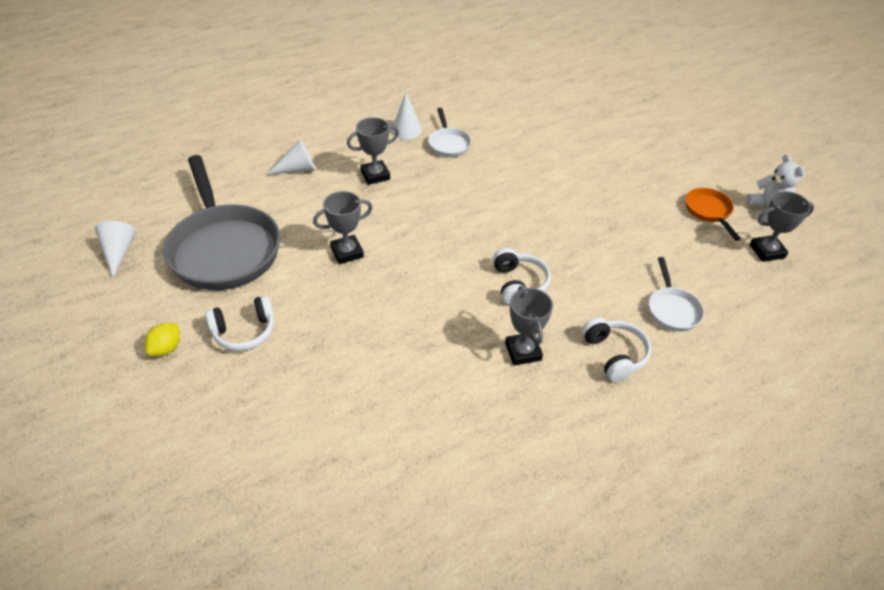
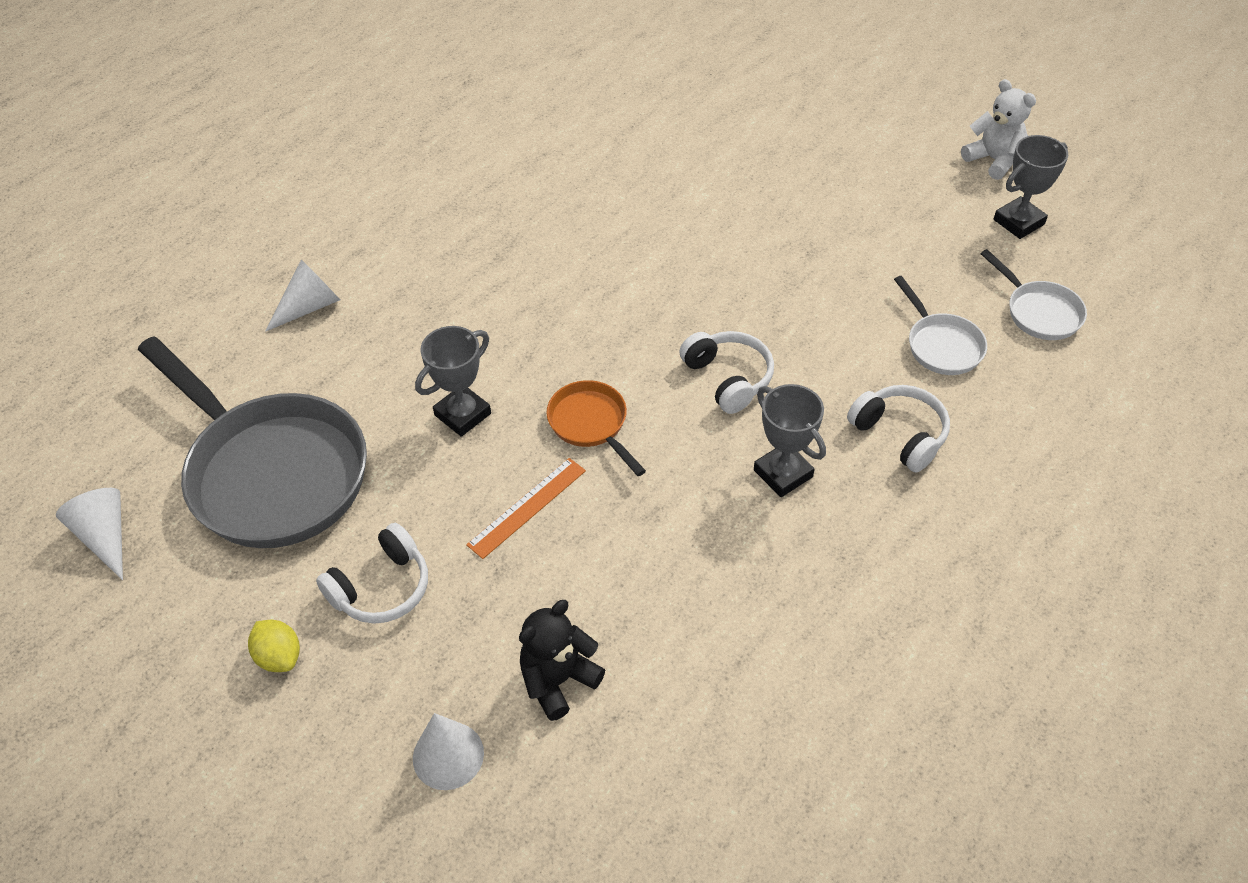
camera: 20 degrees left, 5 degrees up
(166, 348) = (279, 656): yellow lemon -> yellow lemon turned 45 degrees counterclockwise
(313, 423) = (558, 680): none -> black teddy bear
(353, 316) = (527, 507): none -> orange ruler
(375, 175) = (436, 279): grey trophy -> none
(406, 130) = (441, 190): white cone -> white cone (448, 755)
(448, 144) = (517, 193): white pan -> white pan (1039, 312)
(709, 211) = (922, 187): orange pan -> orange pan (591, 424)

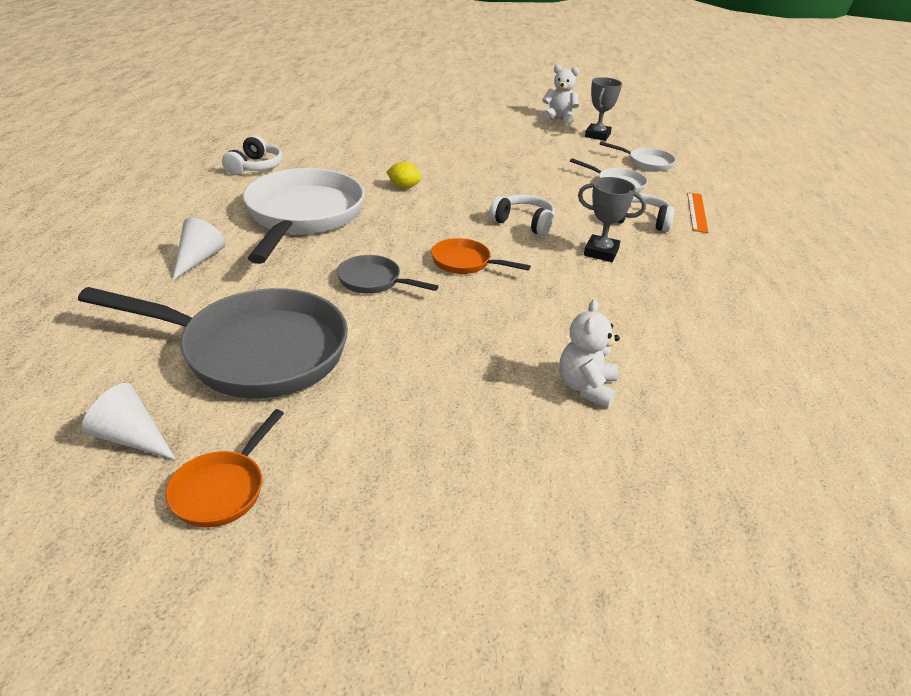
camera: 35 degrees left, 15 degrees down
(136, 633) = (222, 489): none -> orange pan
(279, 656) = (370, 453): yellow lemon -> yellow lemon (404, 187)
(381, 587) = (410, 385): white headphones -> white headphones (255, 167)
(448, 755) = (560, 457): white cone -> none
(462, 414) = (374, 281): grey trophy -> grey pan
(466, 270) = (303, 216): none -> white pan
(527, 507) = (468, 311): orange ruler -> orange ruler (697, 212)
(558, 680) = (586, 387): black teddy bear -> white teddy bear

